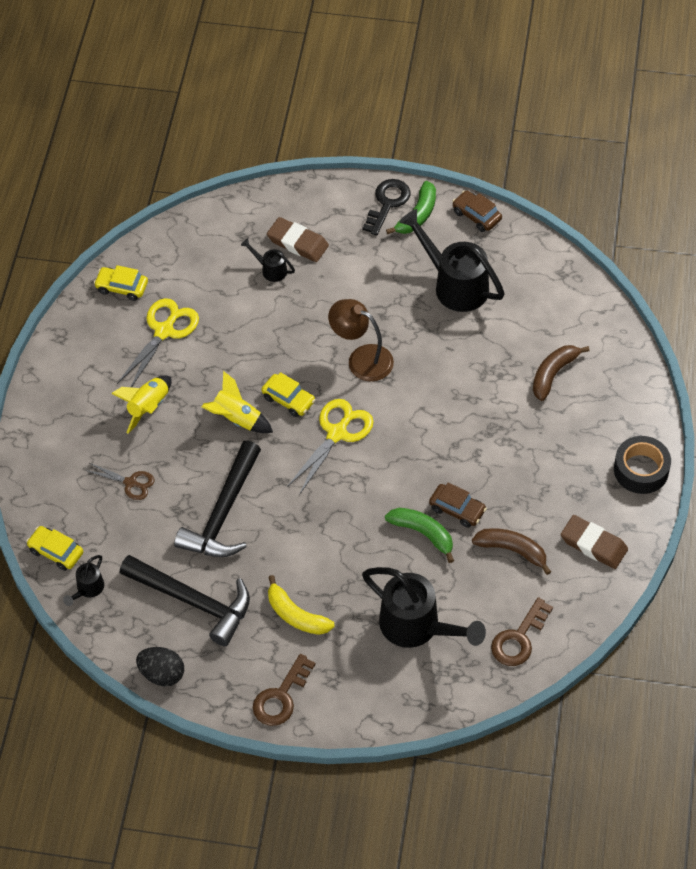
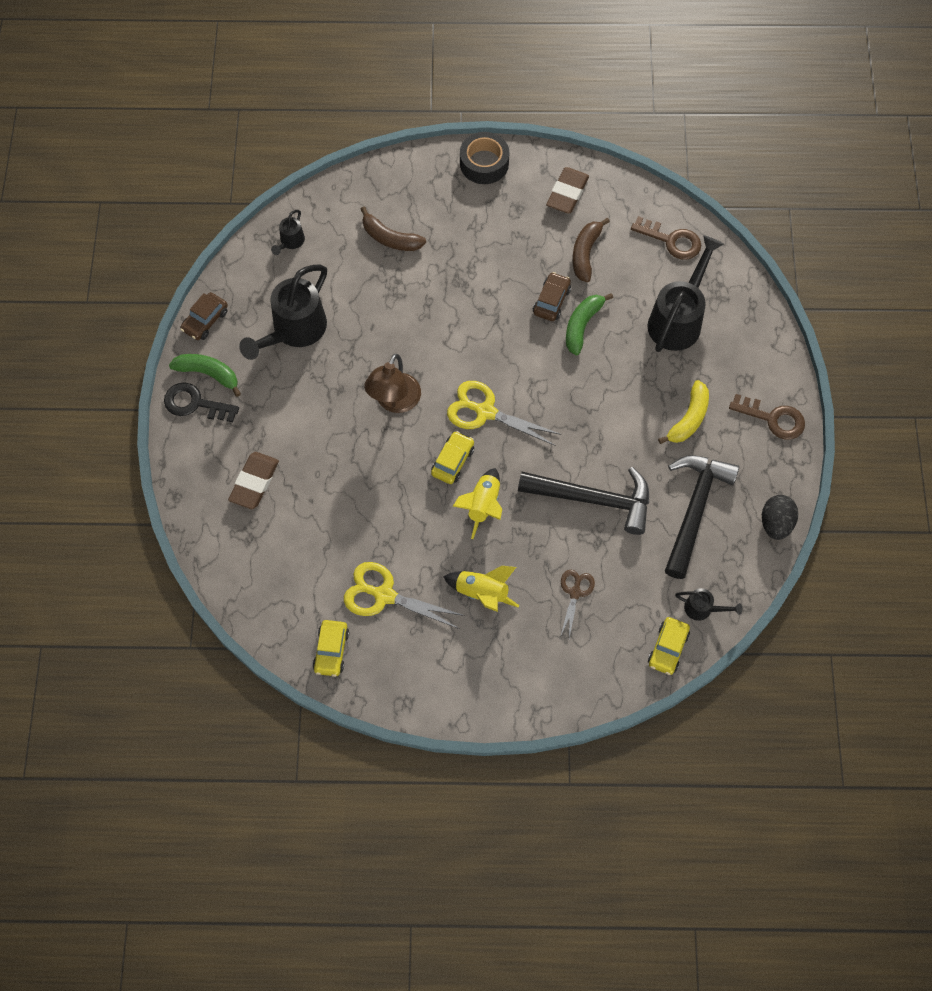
camera: 100 degrees left, 10 degrees up
(271, 270) = (293, 503): black watering can -> black watering can (290, 242)

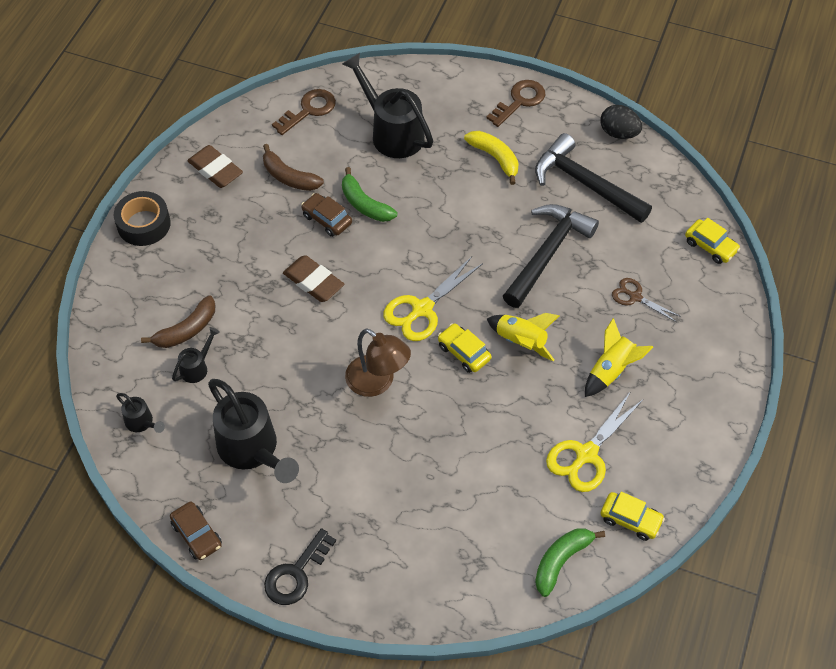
camera: 70 degrees left, 10 degrees down
(209, 374) = (265, 549): green banana -> green banana (561, 561)
(254, 482) = (416, 539): brown eraser -> brown eraser (313, 282)
(702, 608) = (681, 209): black watering can -> black watering can (196, 367)

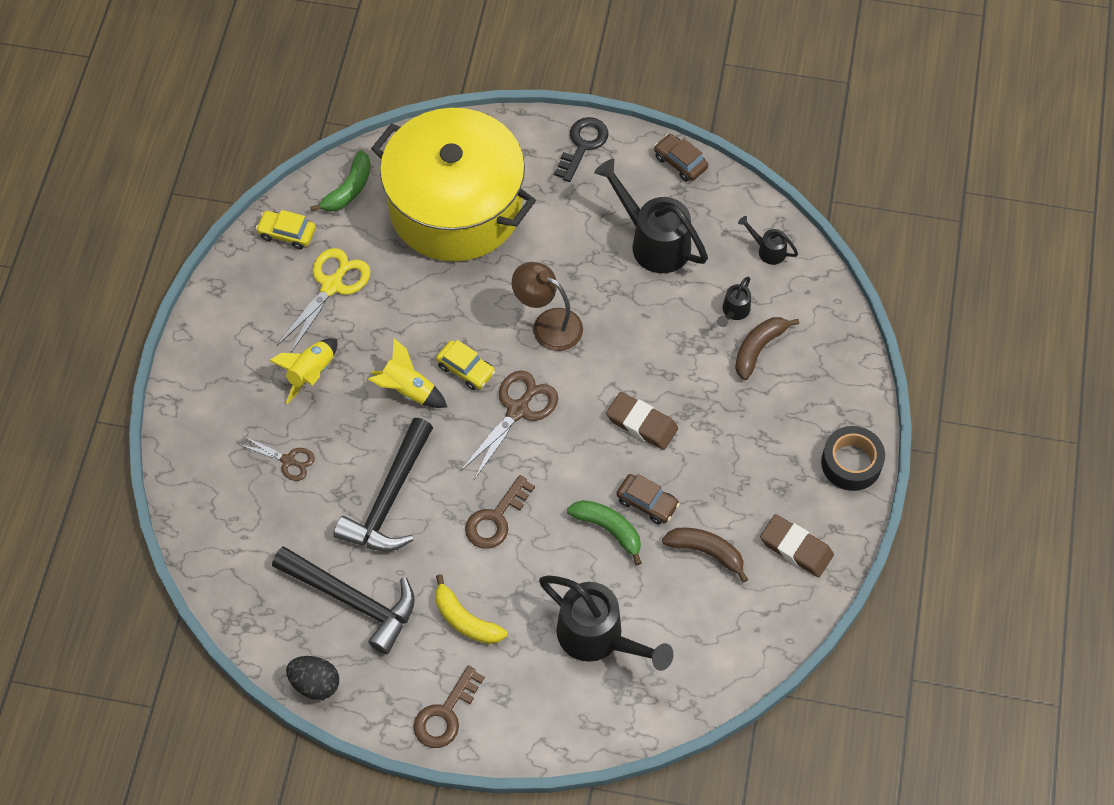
camera: 170 degrees right, 5 degrees up
(309, 110) = (710, 654): brown key -> brown key (496, 518)
(422, 309) = (518, 410): yellow scissors -> brown scissors
(448, 521) = (455, 207): none -> yellow pot
(710, 246) = (203, 538): yellow car -> none

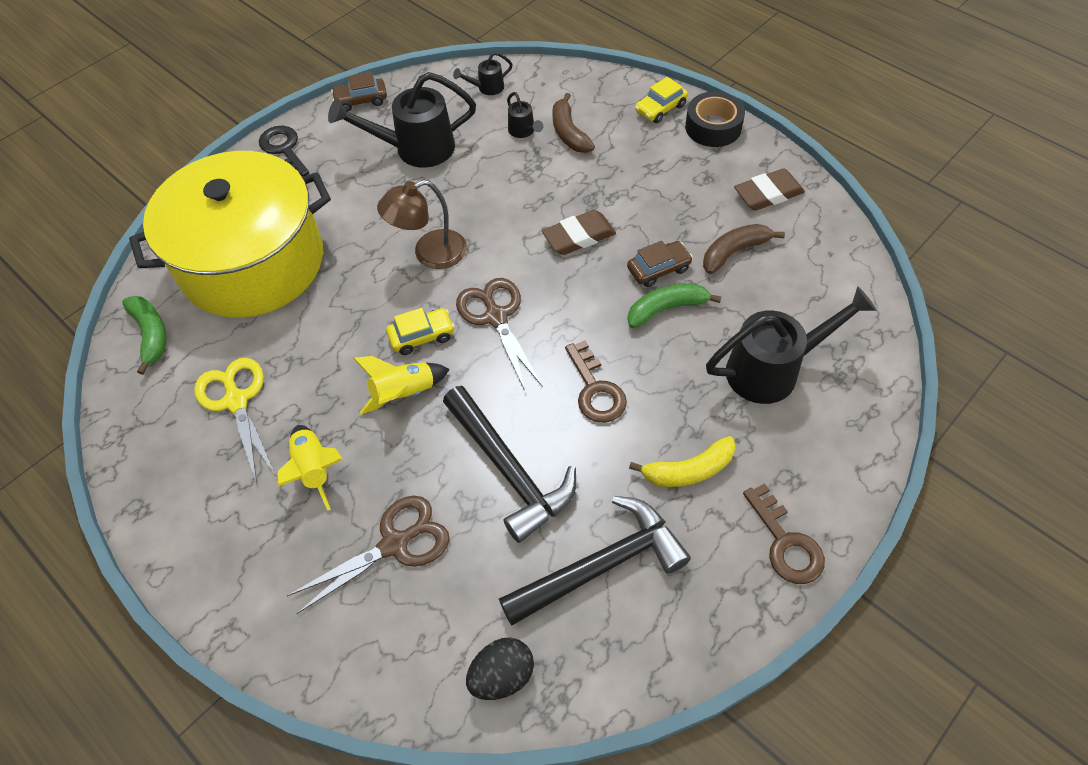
camera: 55 degrees left, 5 degrees down
(287, 233) = (143, 411): yellow car -> yellow car (660, 108)
(288, 460) = (395, 544): brown scissors -> brown scissors, size x1.67
(315, 684) = (678, 658): black egg -> black egg (502, 676)

